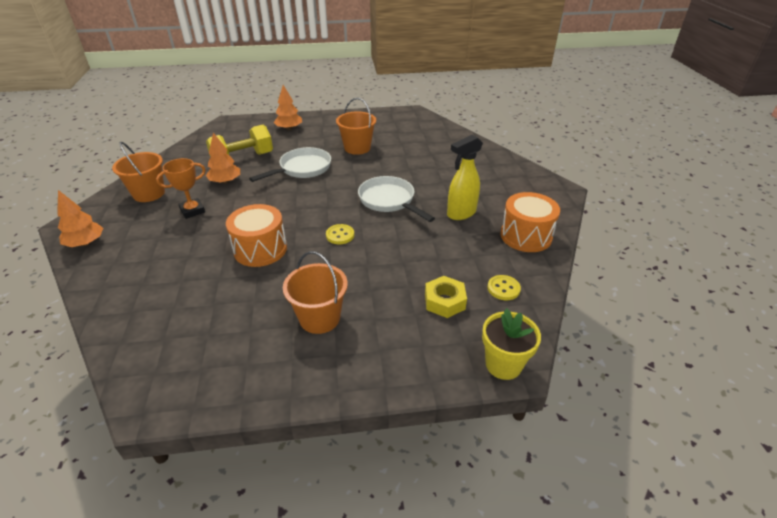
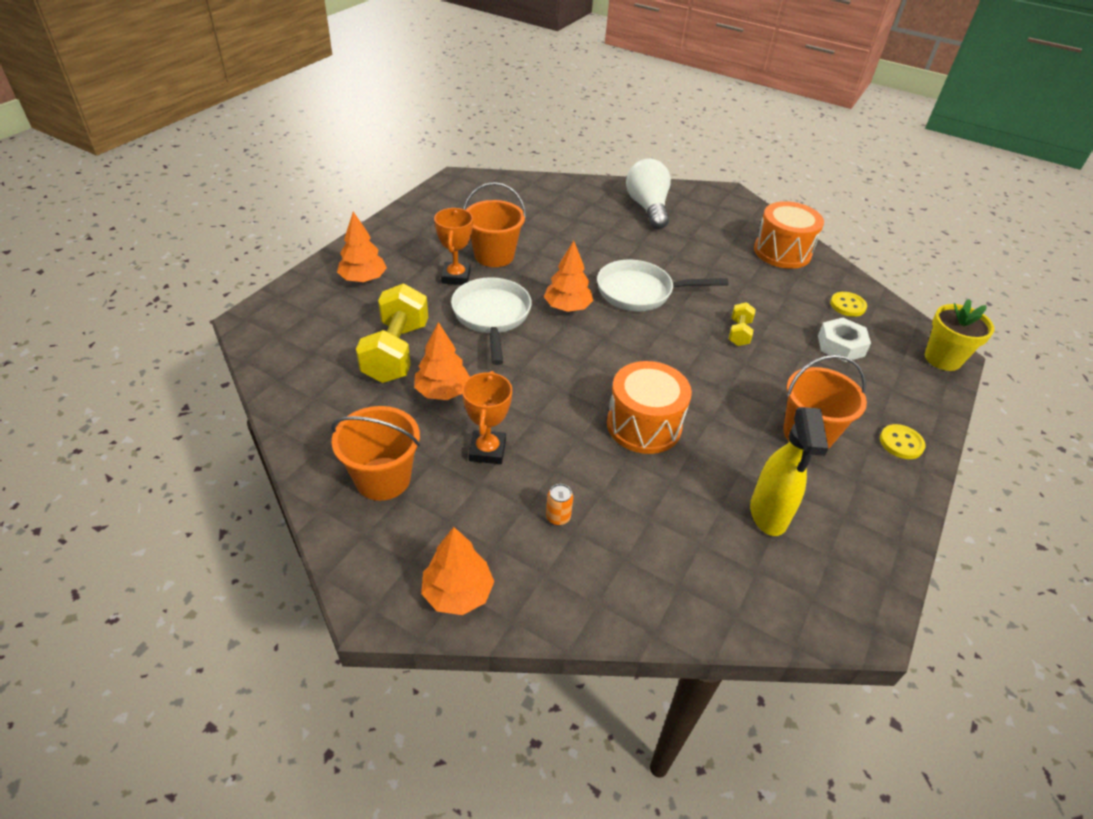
camera: 55 degrees left, 5 degrees up
(158, 250) = (558, 517): none -> orange can
(323, 147) = (456, 277): none -> orange trophy
(340, 185) = (567, 307): none -> orange tree
(340, 235) = (673, 355): yellow button -> yellow button (901, 443)
(397, 251) = (739, 333): none -> yellow dumbbell
(444, 301) = (840, 345): yellow nut -> white nut
(461, 213) = (711, 264): yellow spray bottle -> yellow spray bottle (768, 515)
(486, 169) = (647, 208): none -> white light bulb

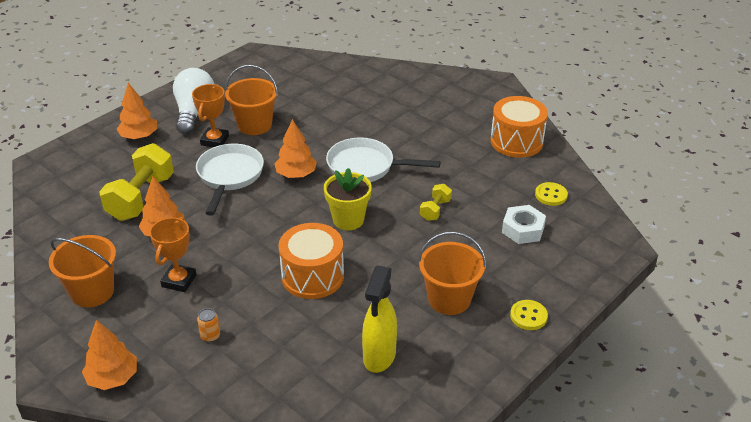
camera: 15 degrees right, 5 degrees down
(647, 208) = (411, 91): white light bulb -> white light bulb (194, 112)
(942, 359) = (613, 250): yellow flower pot -> yellow flower pot (348, 220)

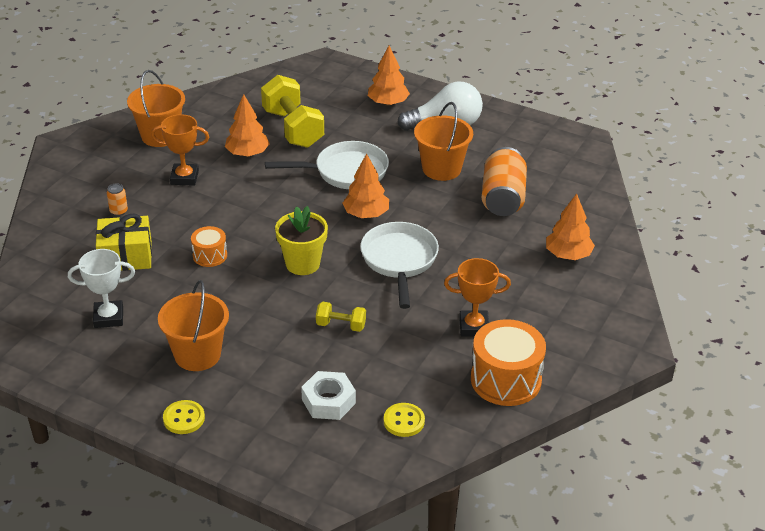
camera: 75 degrees right, 0 degrees up
(113, 378) = (64, 172): orange tree -> orange tree (568, 255)
(141, 198) = (293, 128): yellow dumbbell -> yellow dumbbell turned 60 degrees clockwise
(214, 140) = (401, 149): orange trophy -> orange trophy (474, 327)
(289, 336) = (126, 256): none -> yellow gift
(309, 103) = (502, 198): none -> orange can
(312, 276) = (210, 255): orange drum -> orange drum, size x0.54
(379, 356) = (108, 317): yellow spray bottle -> white trophy

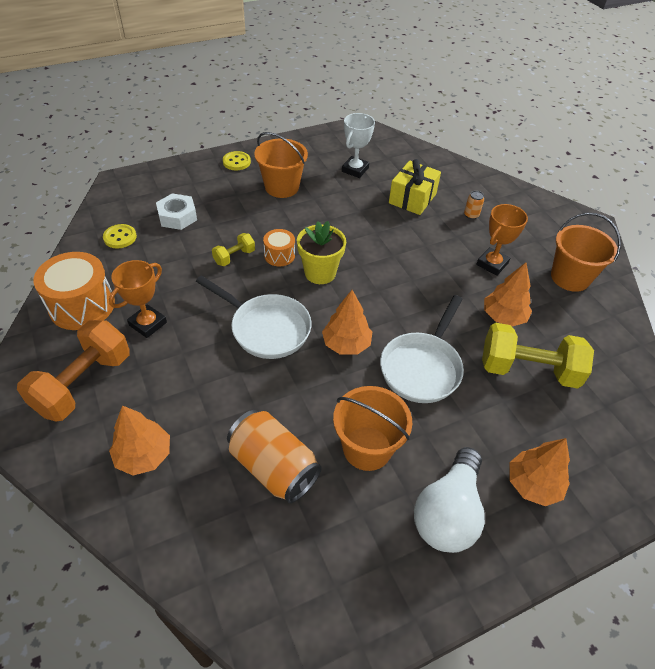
camera: 125 degrees right, 10 degrees up
(210, 255) = (376, 233): orange drum -> orange drum (279, 255)
(563, 321) = (84, 384): none -> orange dumbbell

